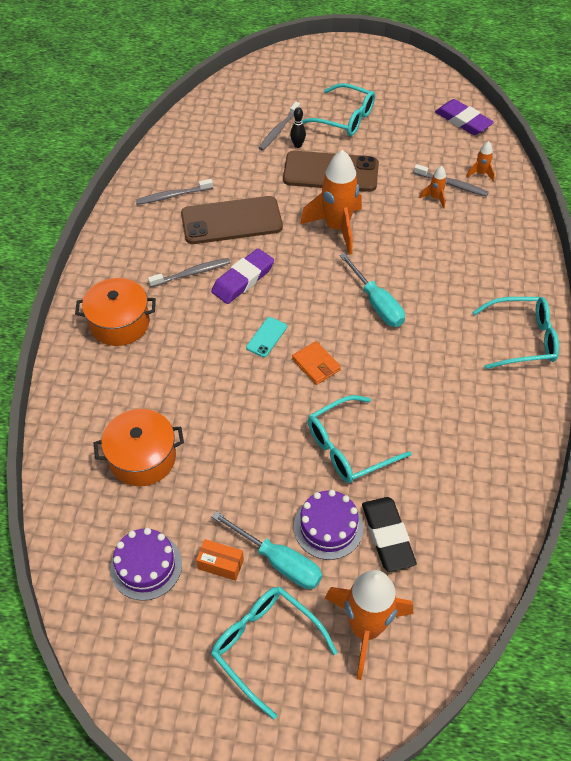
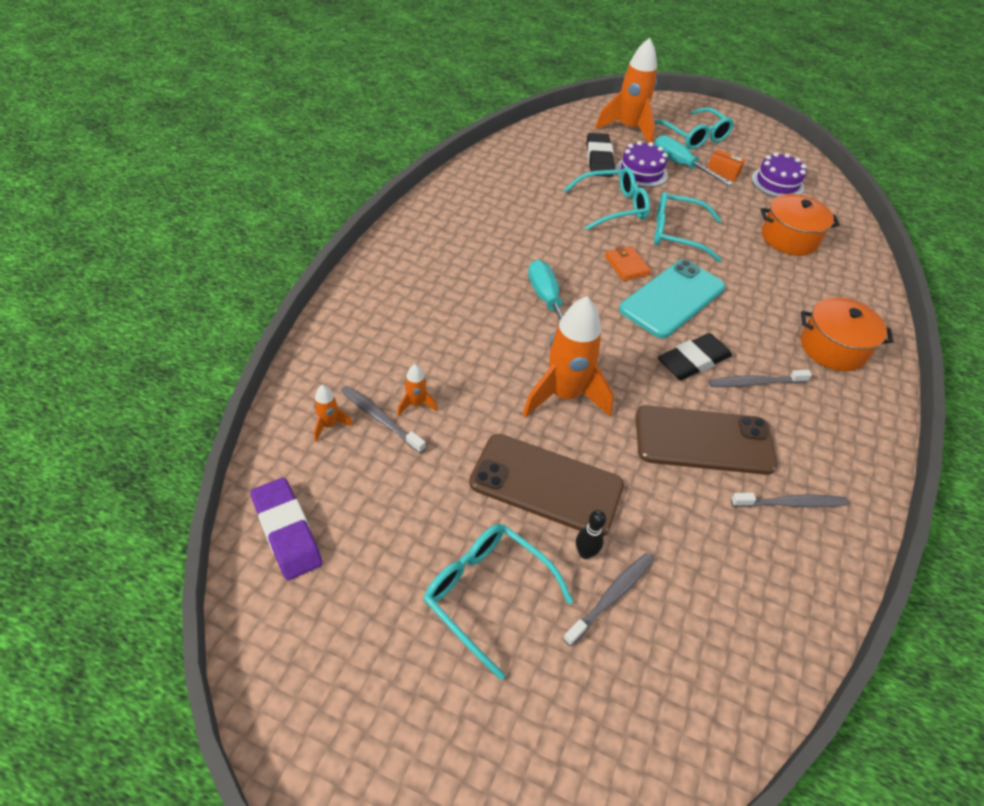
camera: 170 degrees left, 5 degrees down
(243, 279) = (693, 361): purple eraser -> black eraser
(266, 337) = (672, 299): turquoise phone -> turquoise phone, size x2.32
(523, 339) = (416, 239): turquoise glasses -> turquoise glasses (676, 233)

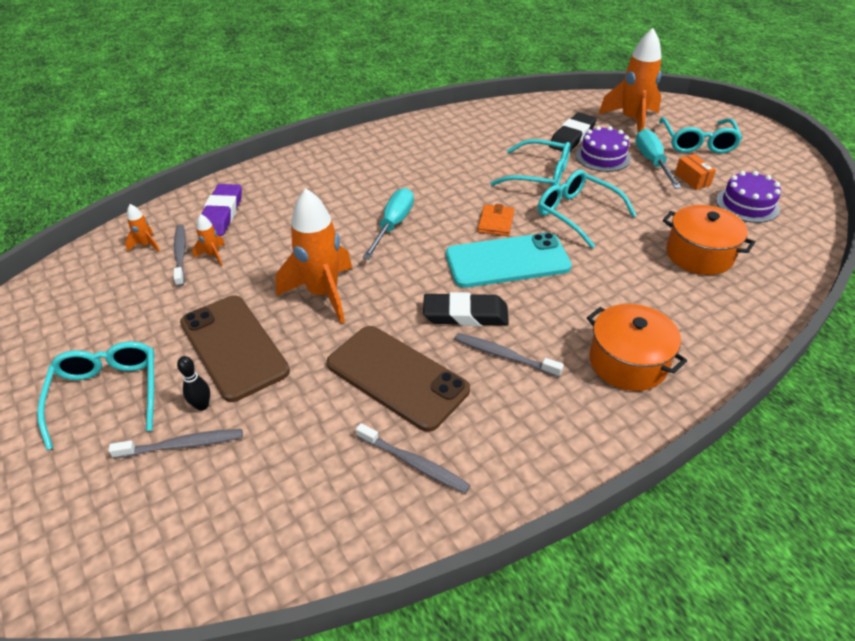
camera: 40 degrees right, 5 degrees down
(286, 531) = (48, 295): purple eraser -> purple eraser (221, 214)

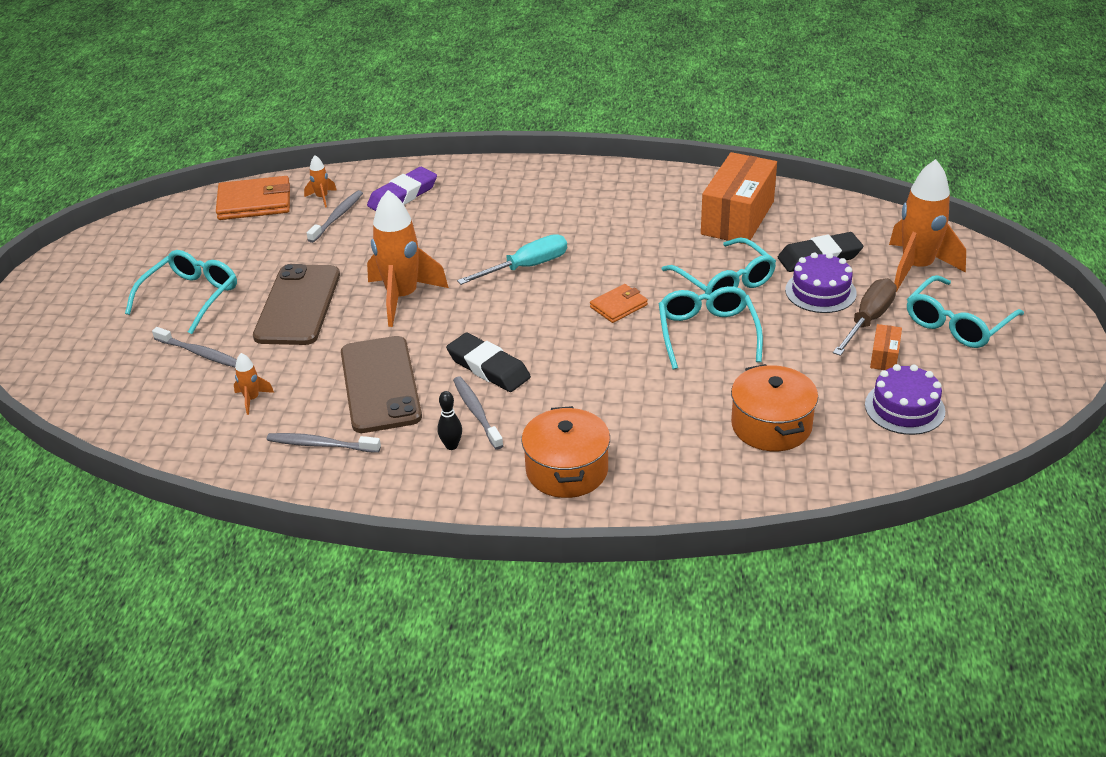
camera: 40 degrees right, 5 degrees down
(79, 276) = (254, 202): none -> orange wallet
(202, 406) = (236, 335): black bowling pin -> black bowling pin (451, 446)
(213, 255) = (359, 228): orange rocket -> orange rocket (252, 399)
(414, 463) = (321, 445): grey toothbrush -> grey toothbrush turned 120 degrees clockwise
(491, 133) = (737, 218): none -> orange box
(507, 261) = (581, 343): turquoise phone -> none
(652, 162) = (868, 320): turquoise screwdriver -> brown screwdriver

